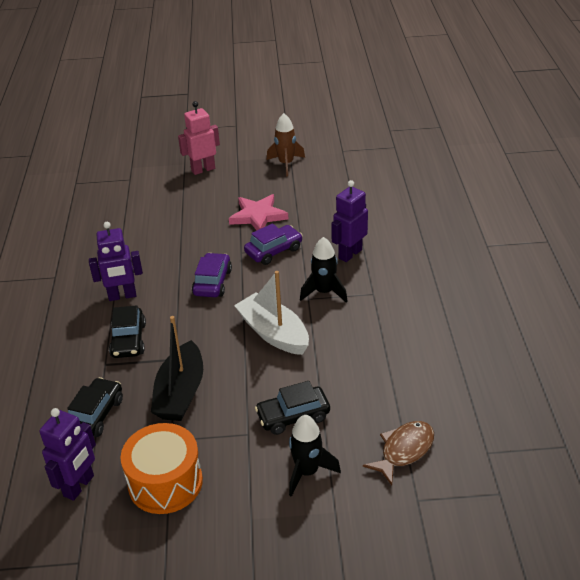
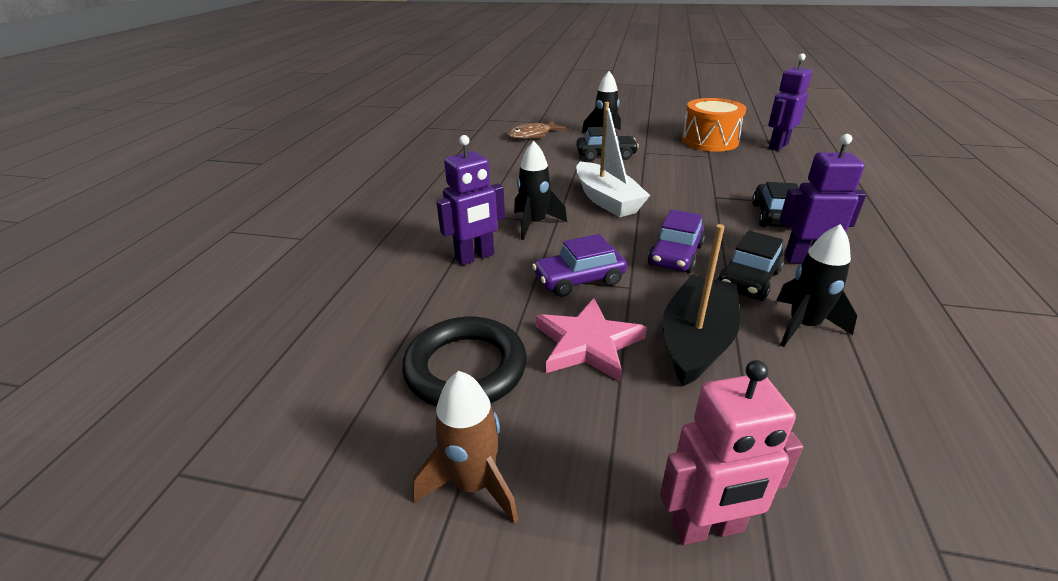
camera: 165 degrees left, 5 degrees down
(96, 415) = (784, 173): black car -> black car (748, 280)
(143, 247) = (803, 326): none -> black rocket
(180, 393) = (705, 176): black boat -> black boat (696, 341)
(312, 195) = (466, 368): none -> black ring

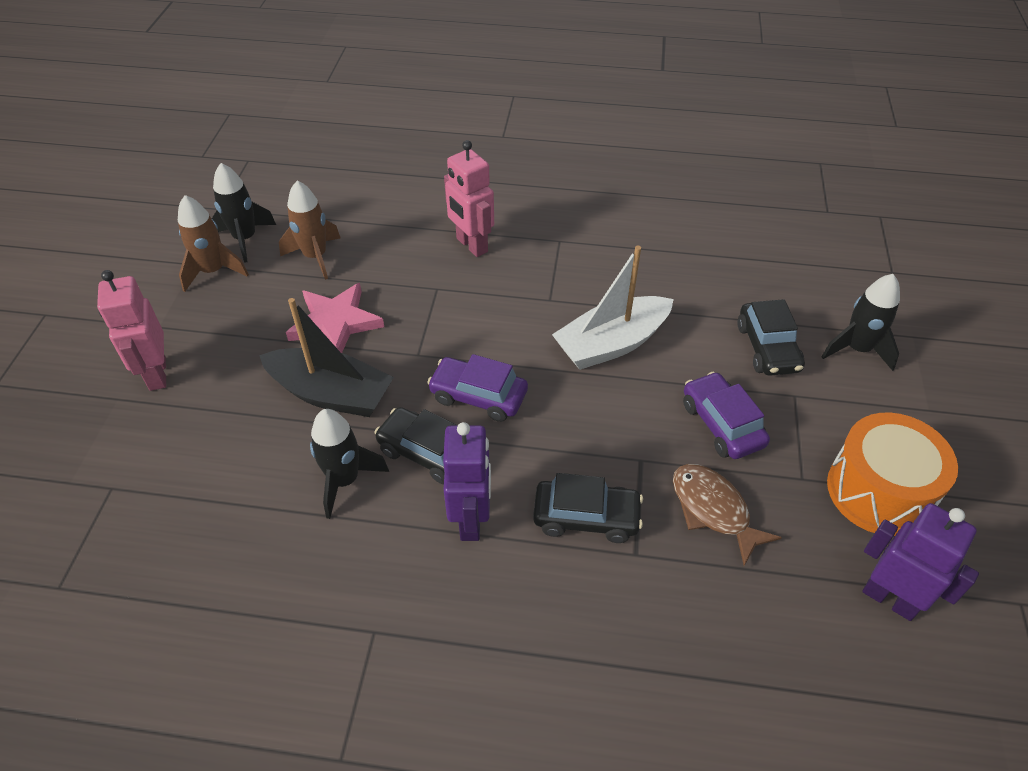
camera: 85 degrees right, 15 degrees up
(466, 368) = (315, 257): black ring -> brown rocket
(475, 257) = (471, 245): purple robot -> pink robot
(532, 135) = (825, 267): brown fish -> brown fish (713, 510)
(534, 224) = (542, 282): black rocket -> black rocket (245, 239)
(579, 280) = (431, 318): purple car -> purple car (722, 424)

